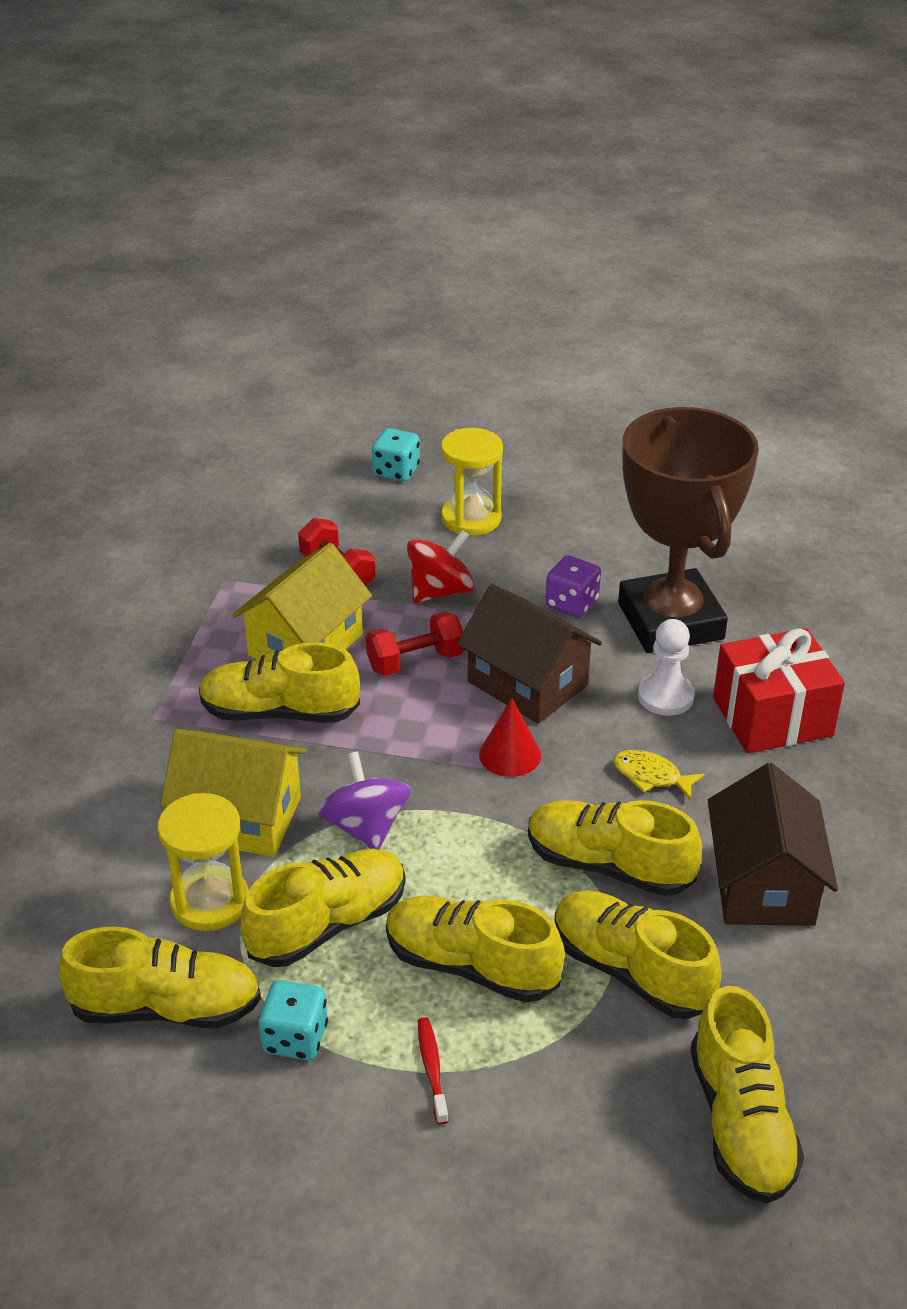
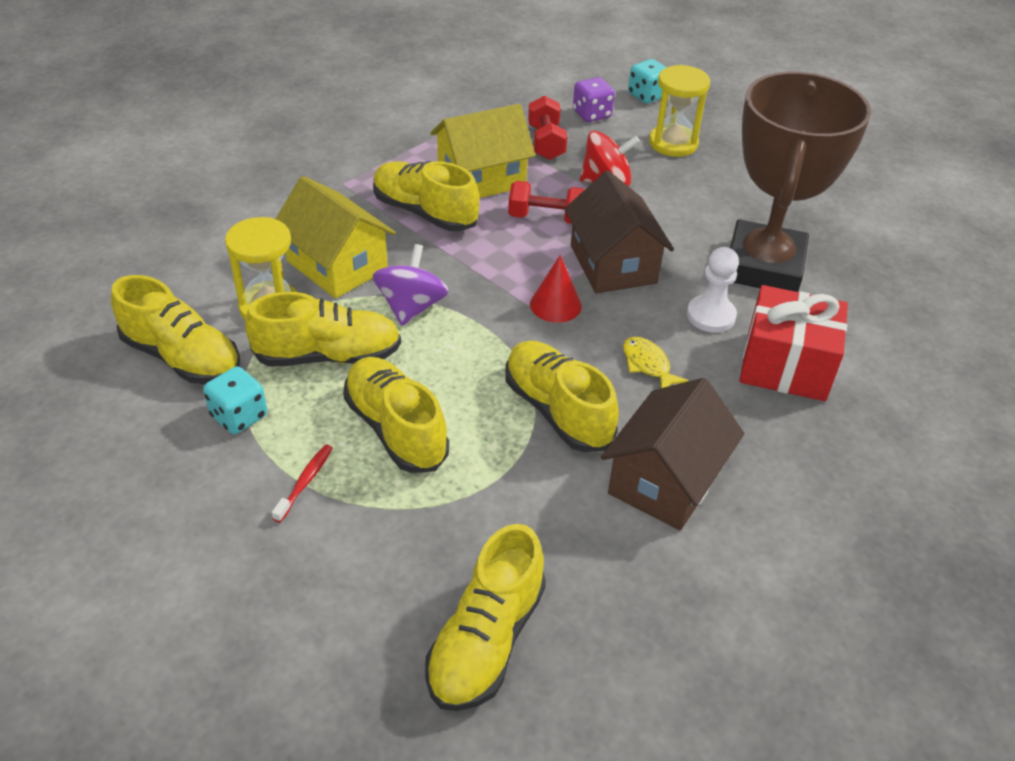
camera: 30 degrees right, 5 degrees up
(572, 604) = (696, 225): purple dice -> purple dice (591, 114)
(630, 970) = (505, 489): yellow shoe -> none

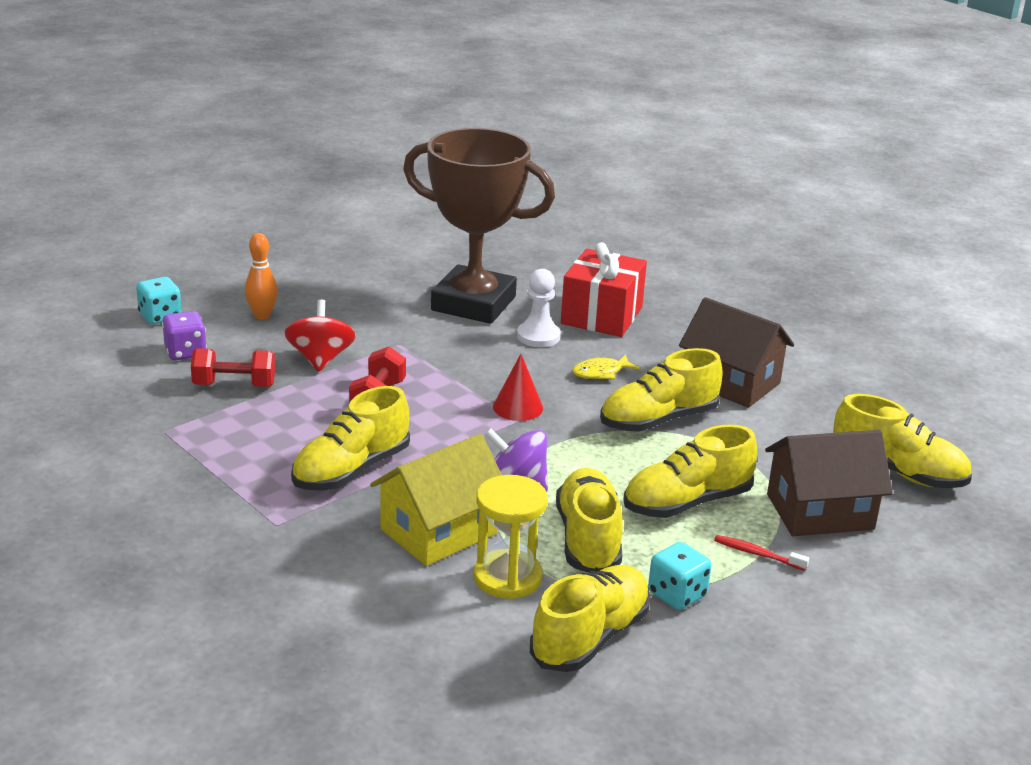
camera: 85 degrees left, 15 degrees down
(481, 179) = (294, 430): yellow house -> none
(613, 264) = (460, 372): brown house -> brown house (820, 512)
(673, 143) = (262, 315): yellow hourglass -> orange bowling pin

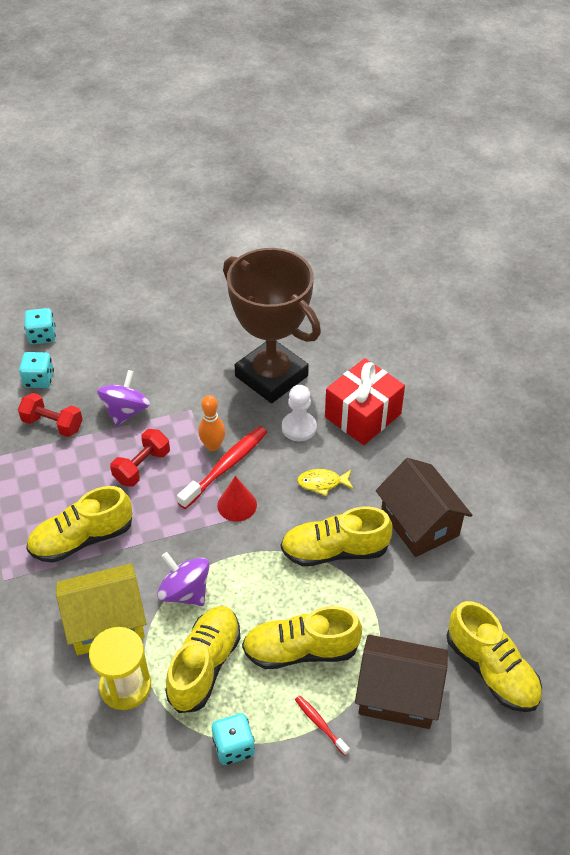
camera: 25 degrees right, 20 degrees up
(185, 352) = (39, 379): purple dice -> turquoise dice
(262, 315) = (111, 352): orange bowling pin -> orange bowling pin (213, 446)
(320, 359) = (126, 411): red spinning top -> purple spinning top
(479, 380) = (226, 466): none -> red toothbrush
(590, 637) = (146, 768): yellow shoe -> none

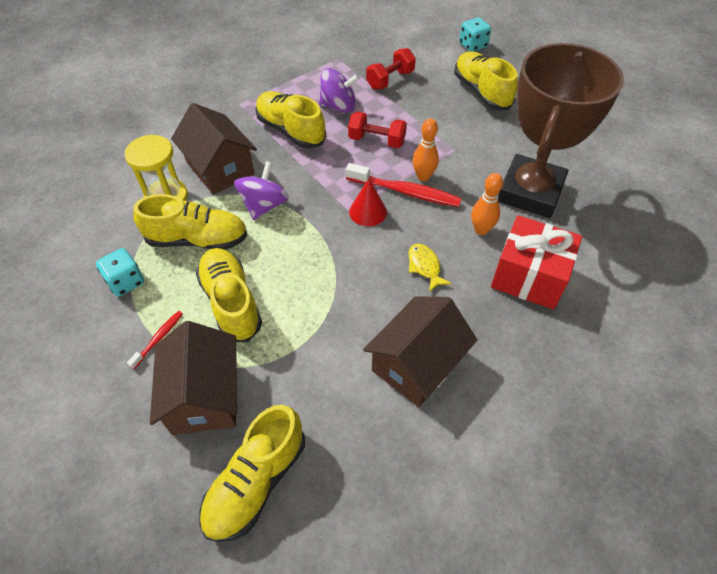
camera: 70 degrees right, 5 degrees up
(39, 379) = (428, 58): turquoise dice -> none
(52, 424) = (390, 80): red dumbbell -> red dumbbell turned 45 degrees clockwise
(106, 622) = (220, 168): yellow house -> brown house
(126, 411) = (427, 113): purple spinning top -> purple spinning top (338, 106)
(299, 427) = (481, 230): white pawn -> orange bowling pin
(334, 550) = (350, 298): yellow shoe -> yellow shoe (481, 92)

